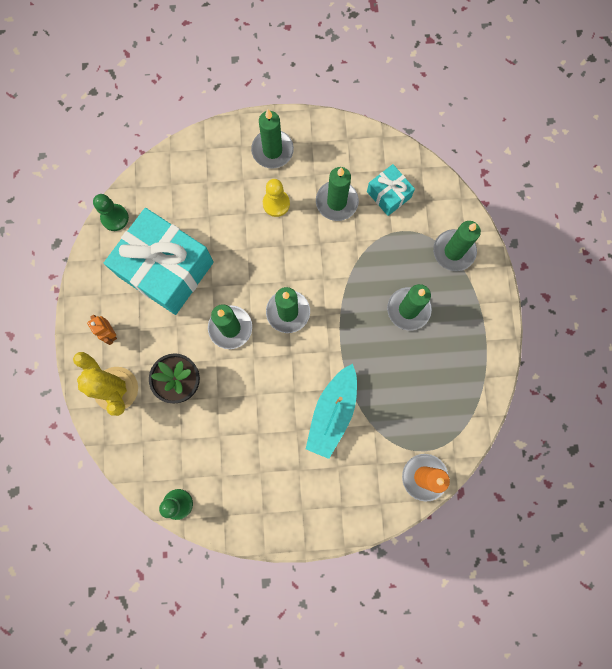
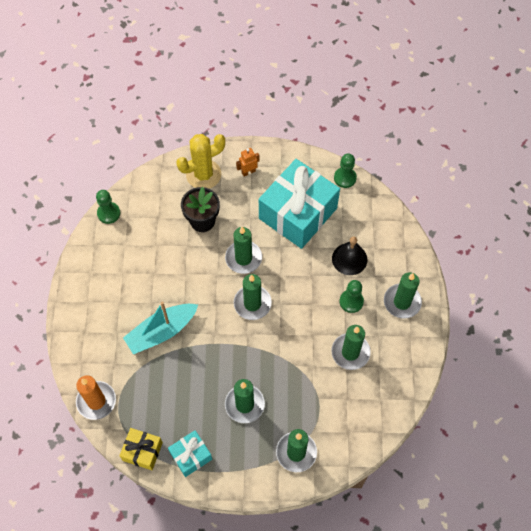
camera: 95 degrees right, 15 degrees down
(223, 208) = (349, 259): none -> black bell
(276, 204) = (351, 301): yellow pawn -> green pawn
(332, 413) = (161, 332): turquoise boat -> turquoise boat turned 60 degrees counterclockwise
(388, 194) = (355, 399): turquoise gift -> turquoise gift (191, 456)
(474, 414) = (142, 451): none -> yellow gift

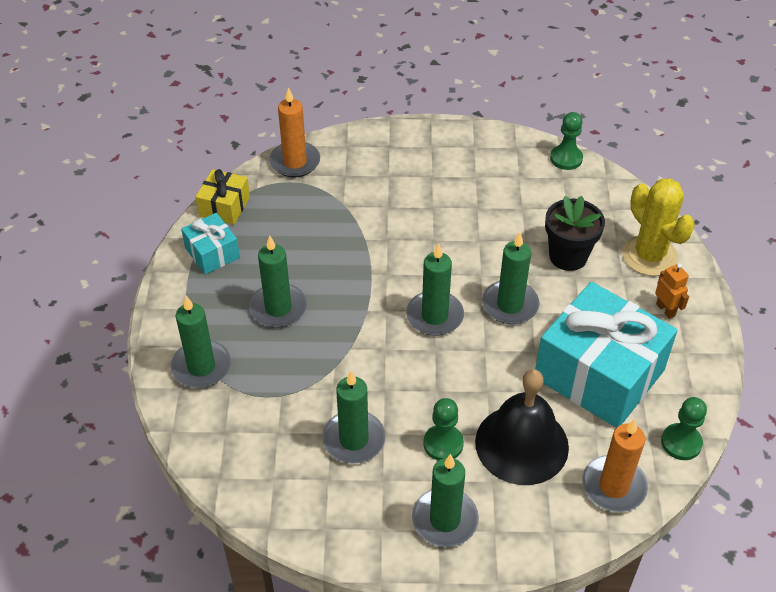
camera: 90 degrees right, 15 degrees down
(161, 332) = (389, 218): turquoise boat -> none
(349, 259) = (521, 444): black bell -> black bell, size x1.54
(375, 214) = (613, 486): none -> orange candle

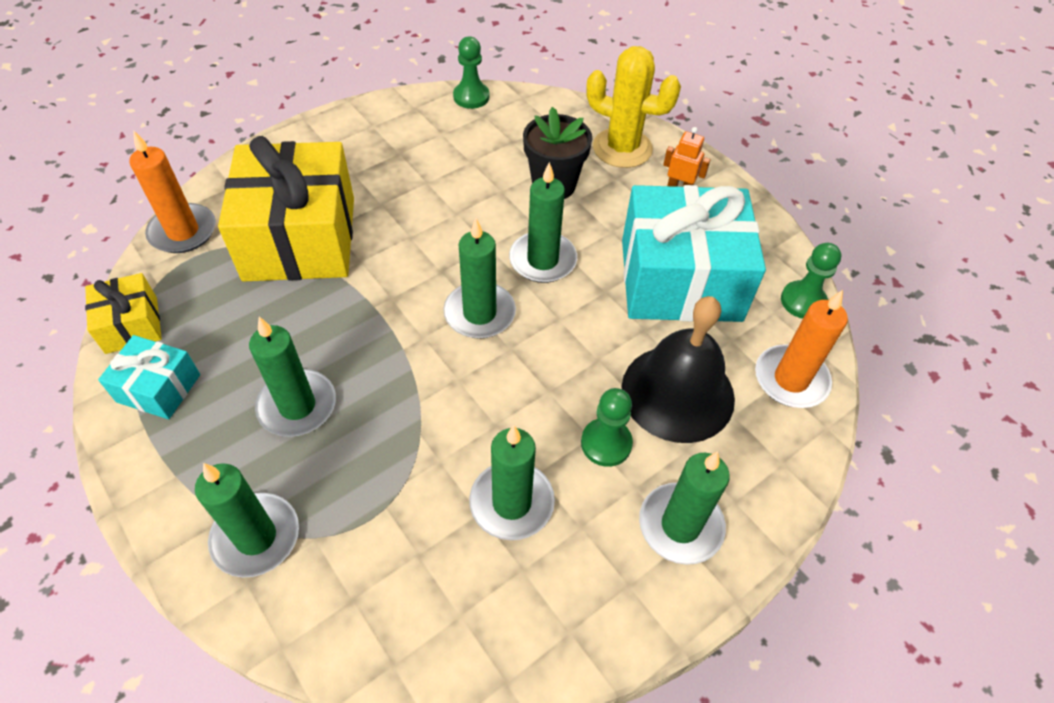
camera: 40 degrees left, 5 degrees up
(361, 203) = (300, 238): none -> yellow gift

